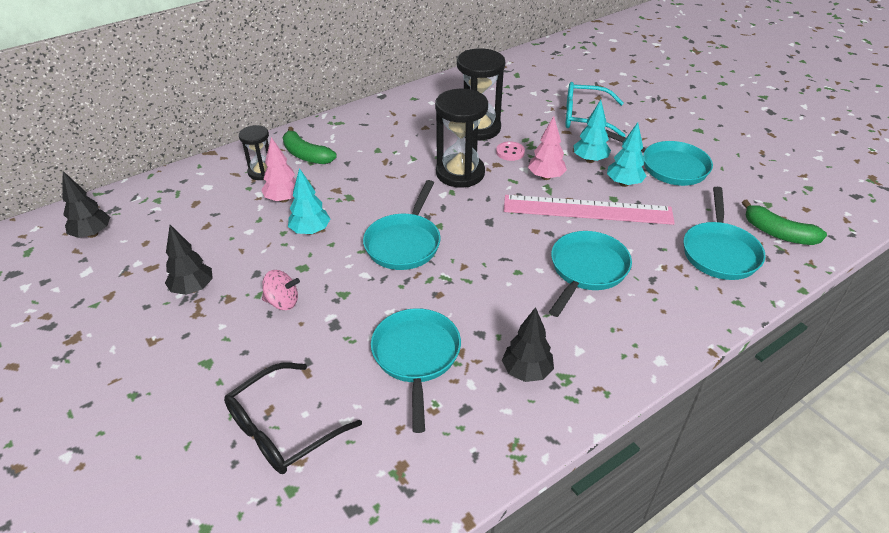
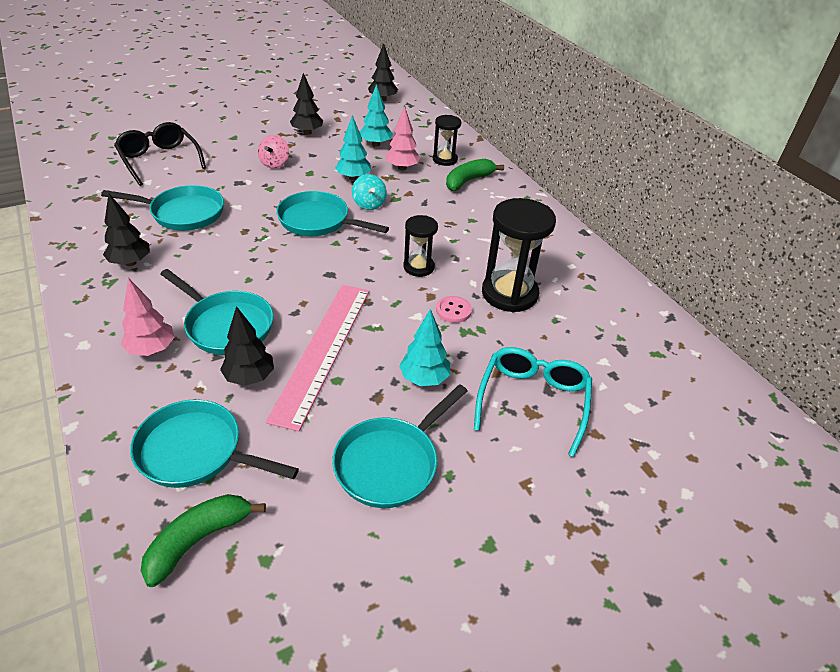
camera: 95 degrees right, 0 degrees up
(363, 213) = (369, 204): none -> turquoise spinning top
(460, 173) = (418, 267): black hourglass -> black hourglass, size x0.57
(545, 177) = (396, 330): pink tree -> pink tree (152, 349)
(624, 183) = (364, 399): turquoise tree -> turquoise tree (376, 144)
(637, 242) = (249, 378): none -> black tree

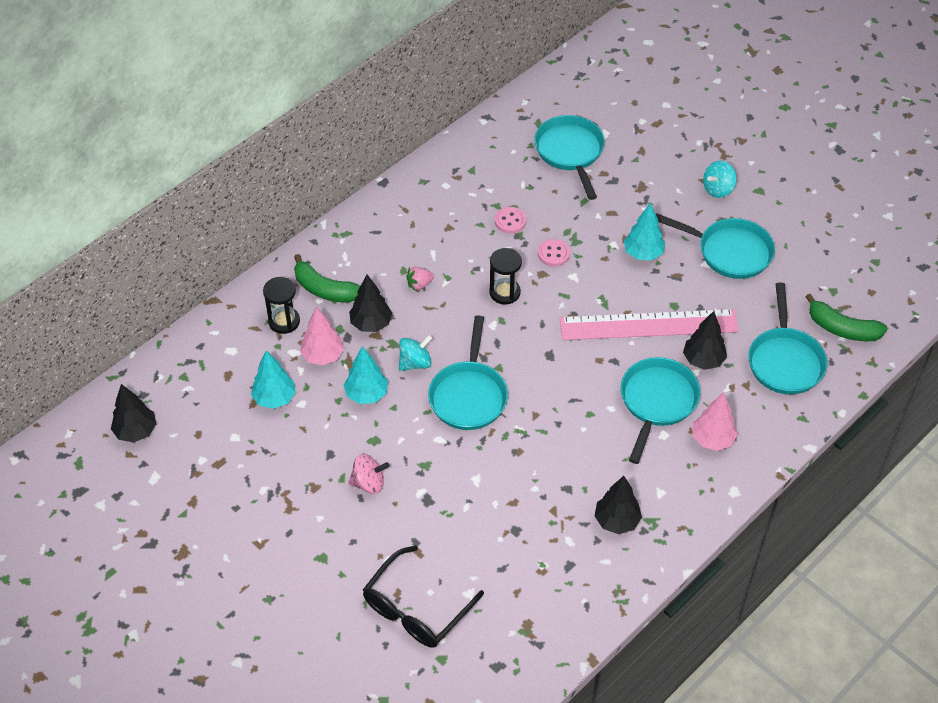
camera: 105 degrees left, 10 degrees up
(183, 213) = (514, 522): turquoise pan -> turquoise pan (570, 152)
(307, 132) = (273, 481): black tree -> black tree (371, 324)
(451, 224) = (419, 284): none -> pink strawberry
(505, 493) = (718, 189): none -> turquoise spinning top
(509, 293) = (510, 221): black hourglass -> pink button
(533, 401) = (630, 187): turquoise glasses -> none

